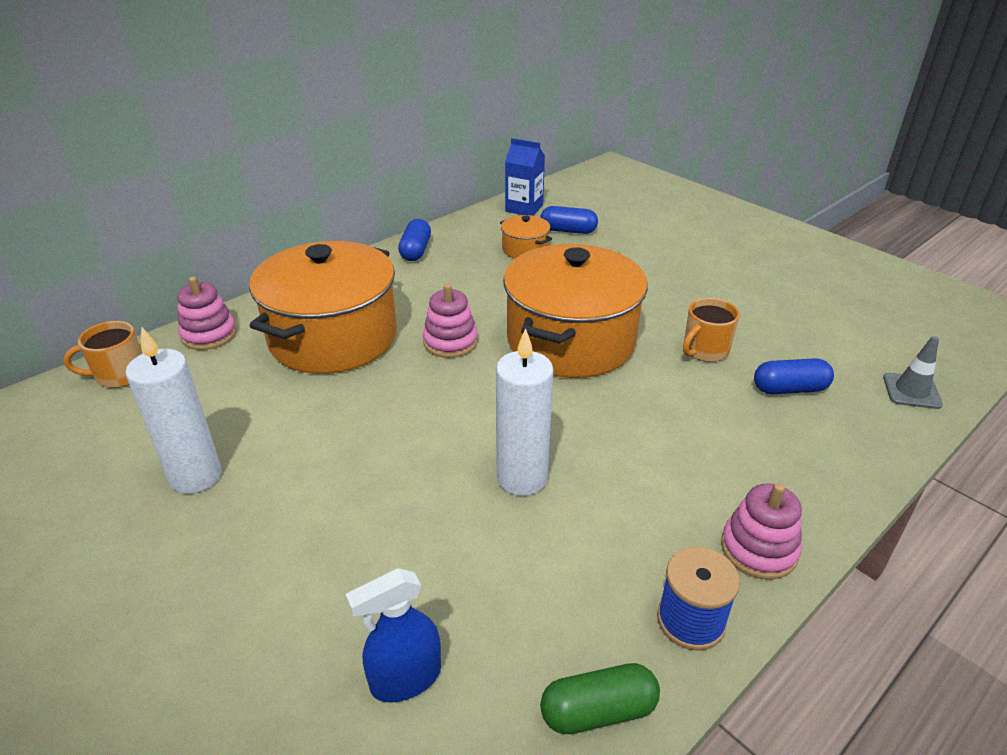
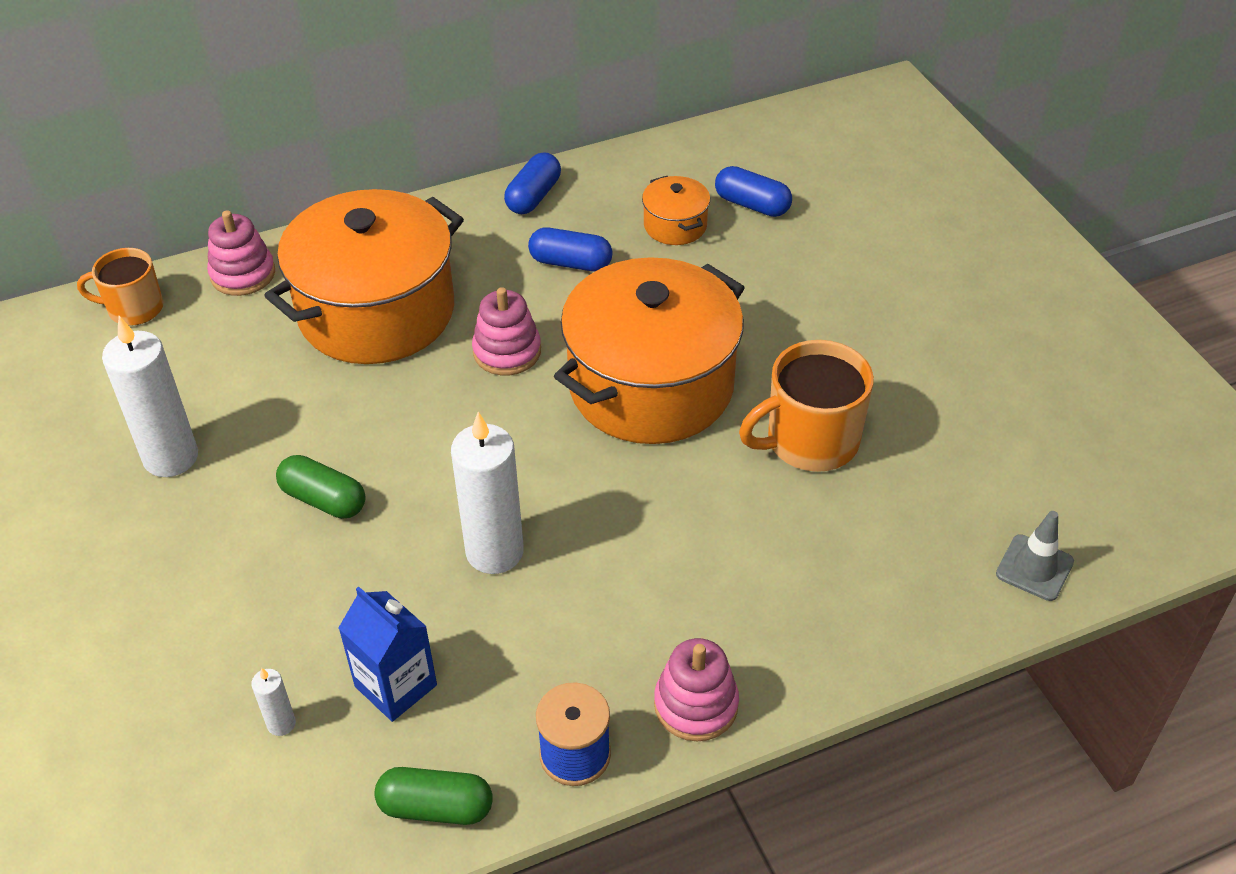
camera: 20 degrees right, 10 degrees up
(353, 475) = (323, 499): none -> green capsule
(405, 678) = (281, 723): blue spray bottle -> white candle
(524, 208) = (714, 150): blue carton -> blue carton (396, 686)
(704, 350) = (809, 441): orange mug -> orange mug, size x1.54
(789, 389) = (878, 523): blue capsule -> blue capsule (570, 263)

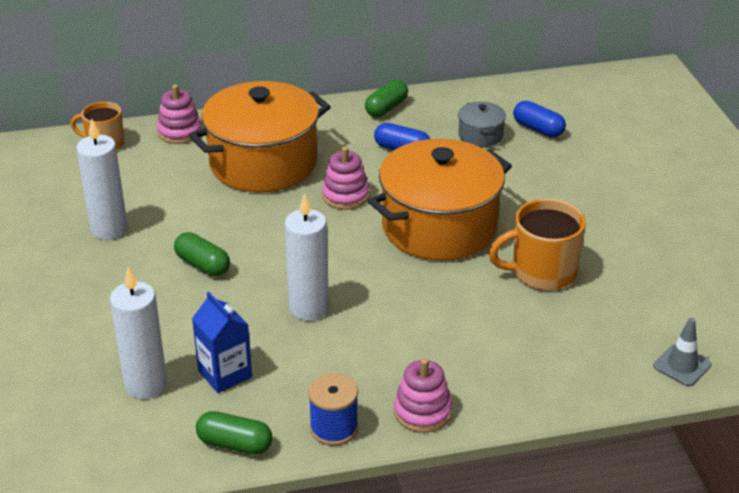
camera: 10 degrees right, 10 degrees down
(281, 723) = (146, 384): white candle -> white candle, size x2.21
(533, 196) = (386, 108): blue capsule -> green capsule
(675, 225) = (480, 135): orange pot -> grey pot

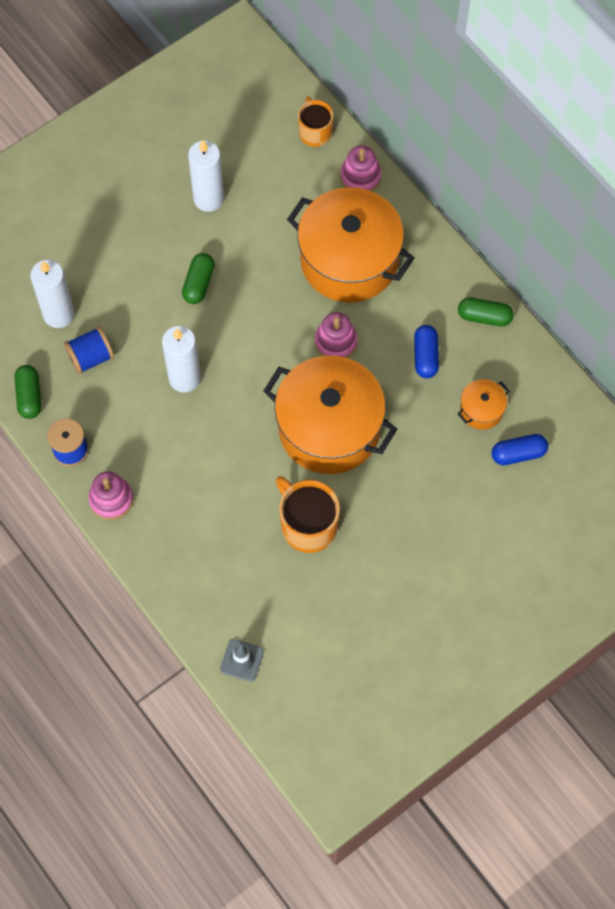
camera: 65 degrees right, 30 degrees up
(225, 374) = (91, 357): blue carton -> blue spool
(480, 135) = (481, 410): grey pot -> orange pot
(538, 129) = (518, 454): blue capsule -> blue capsule turned 60 degrees clockwise

